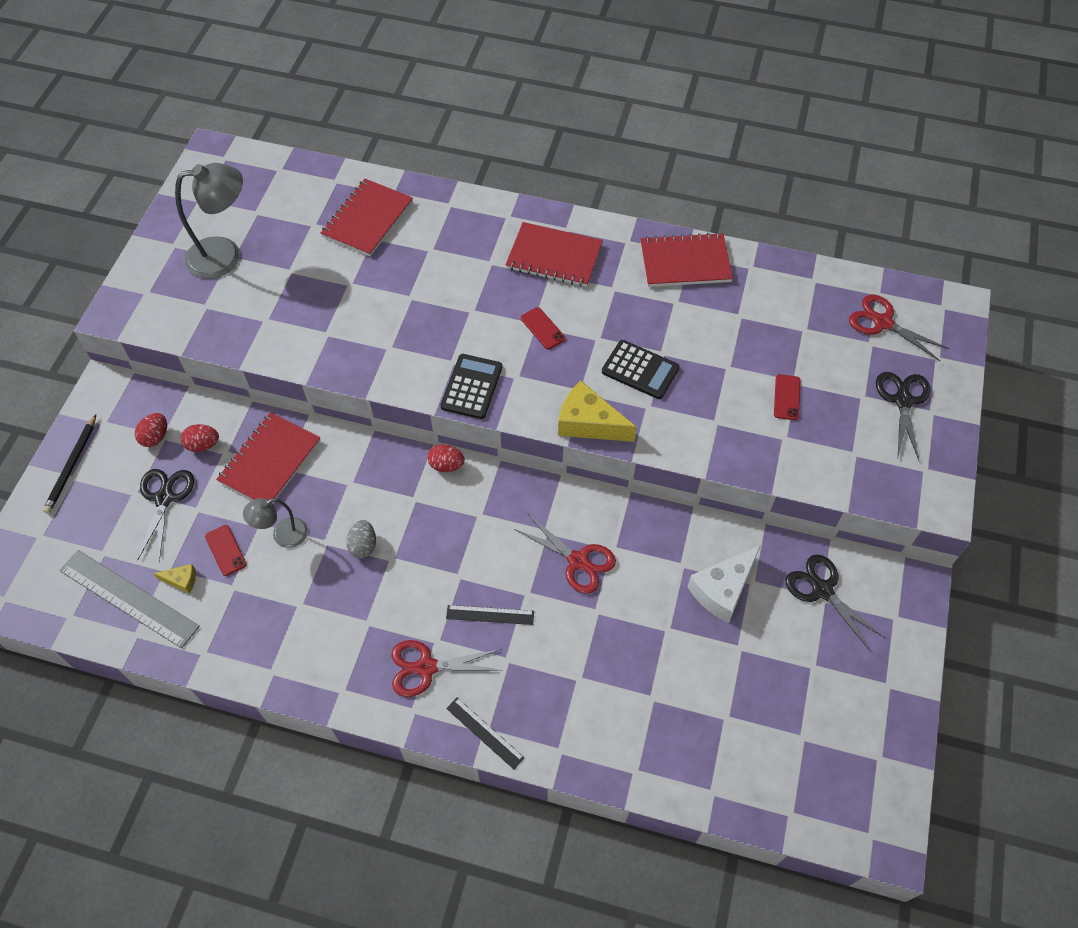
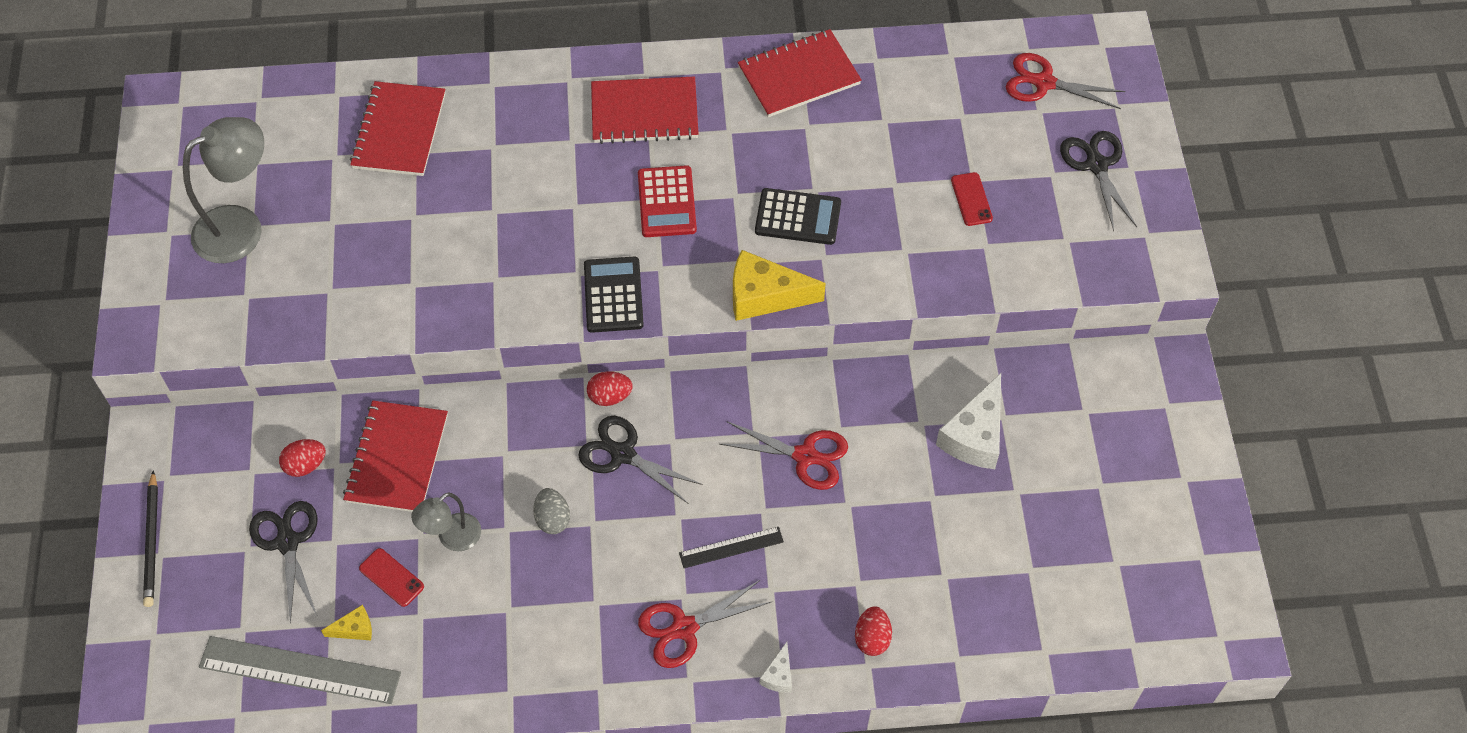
camera: 20 degrees left, 0 degrees up
(155, 437) = (241, 474): red egg -> red egg (872, 638)
(484, 733) = (779, 675): black ruler -> white cheese
(542, 328) = (667, 202): red phone -> red calculator
(822, 590) = (1080, 401): black scissors -> black scissors (623, 454)

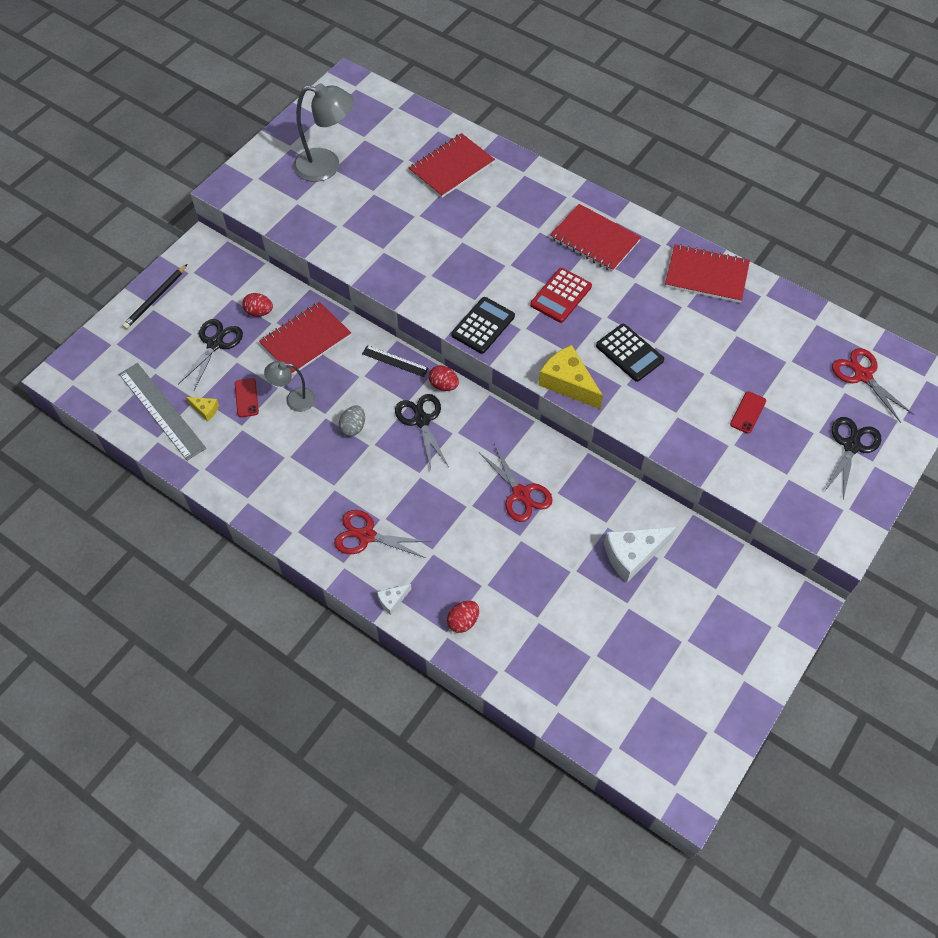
camera: 40 degrees right, 0 degrees up
(731, 547) = (432, 512): black ruler -> black ruler (395, 361)

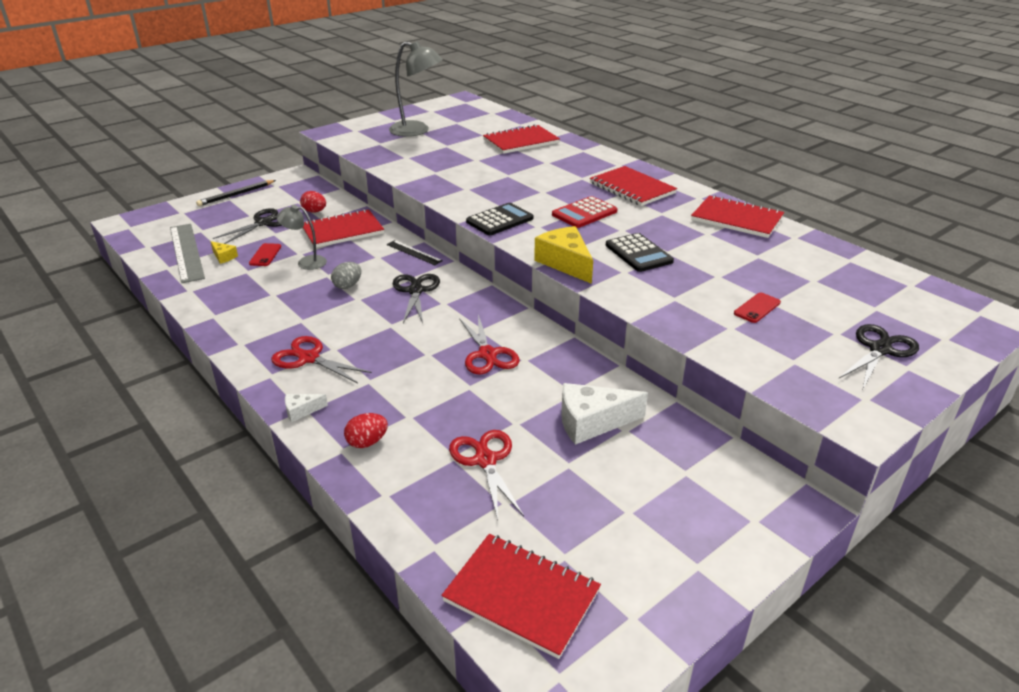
camera: 15 degrees right, 25 degrees down
(443, 385) = (450, 273): red egg -> none
(632, 734) = (521, 596): none -> red notebook
(862, 376) = (900, 301): red scissors -> red scissors (485, 460)

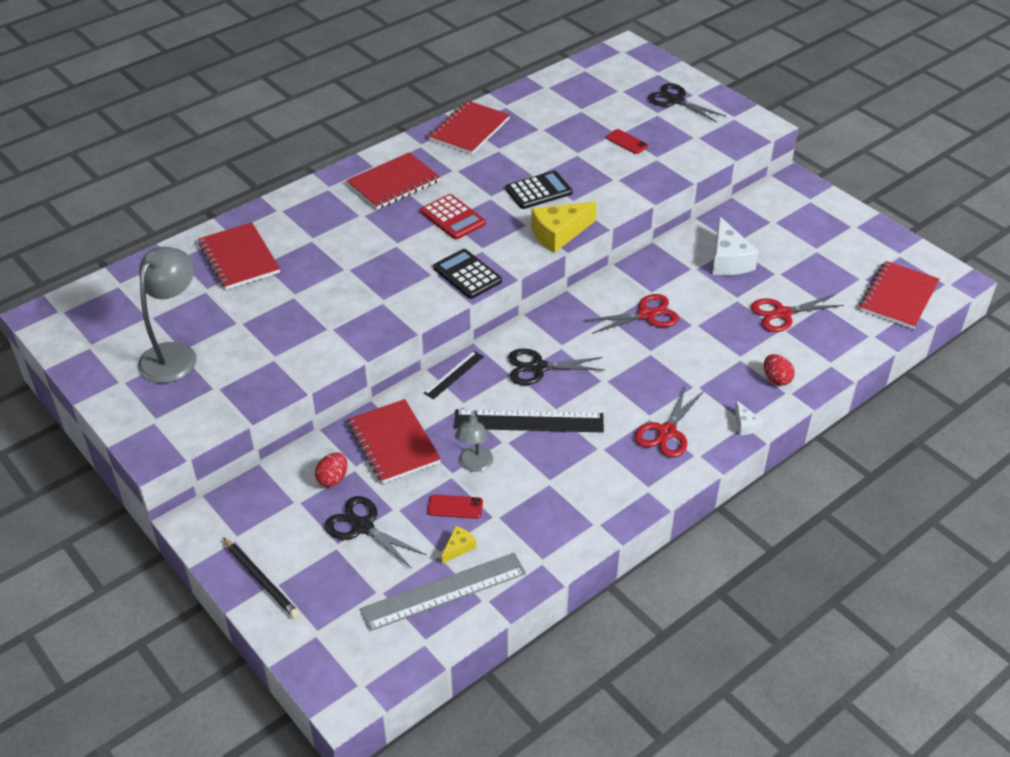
camera: 90 degrees left, 10 degrees up
(348, 286) = (529, 421): grey egg -> black ruler

